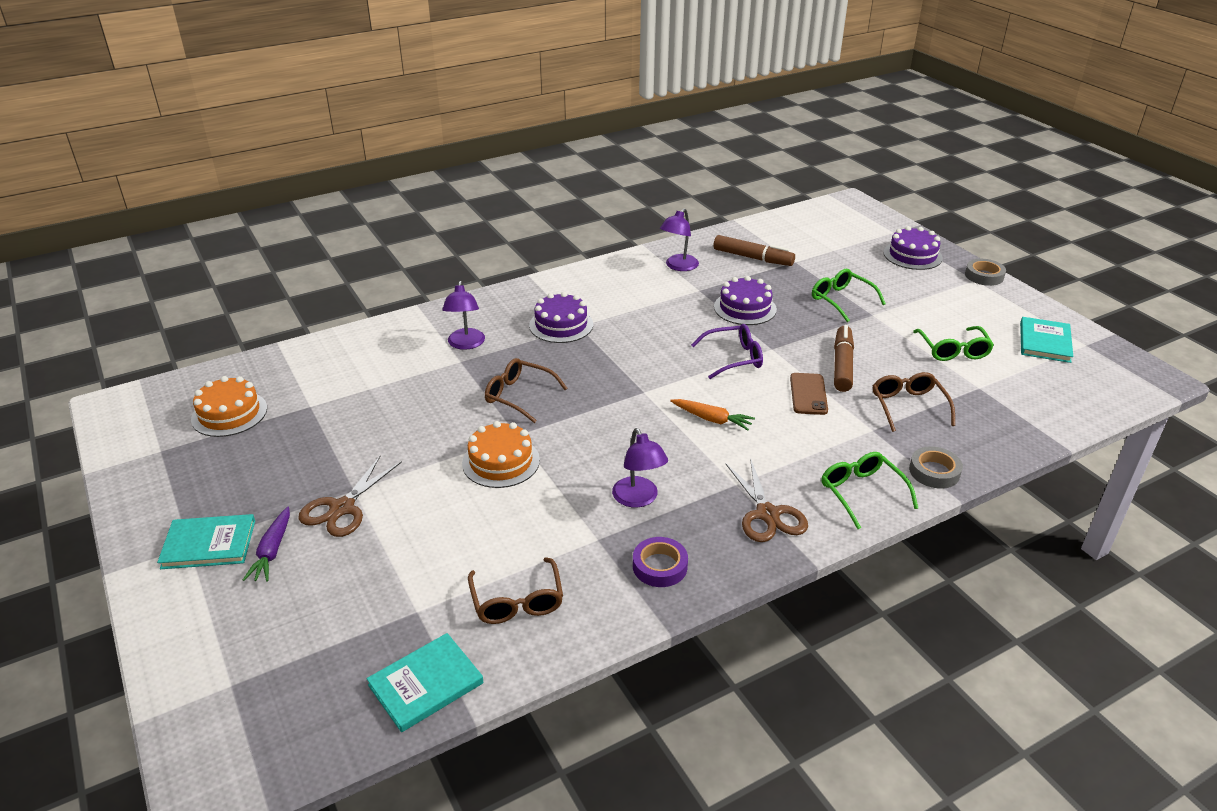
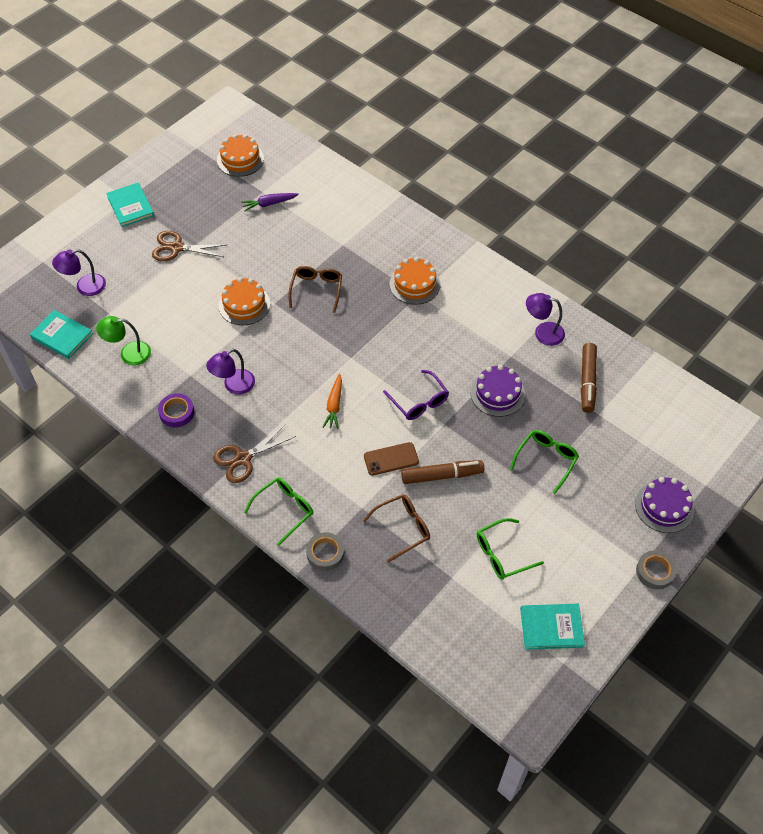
camera: 70 degrees right, 20 degrees up
(272, 551) = (134, 234): purple carrot -> purple carrot (269, 204)
(466, 344) = (364, 240): purple lamp -> purple lamp (84, 287)
(517, 601) = (129, 353): brown glasses -> green lamp
(561, 325) = (414, 284): purple cake -> orange cake

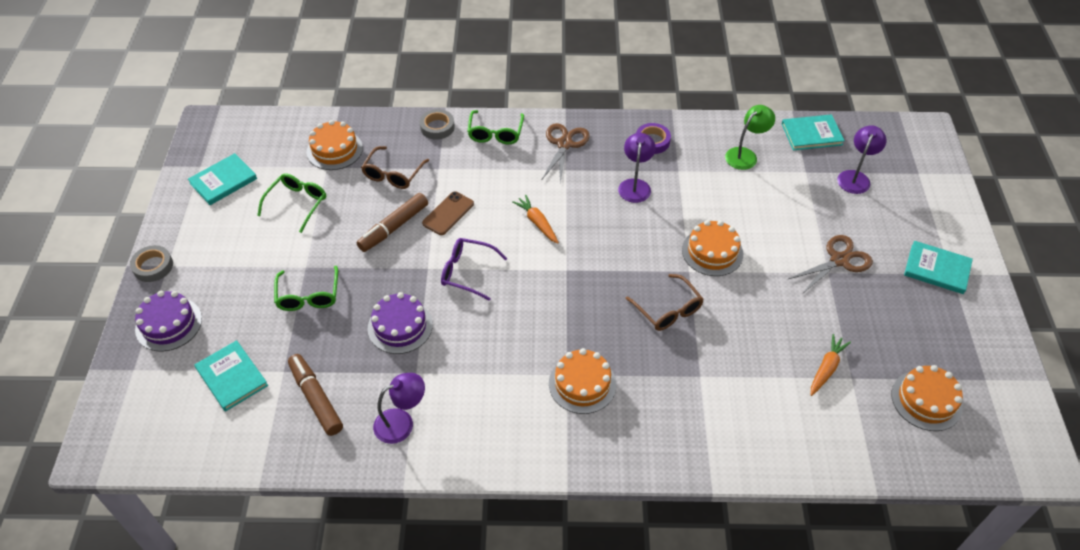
camera: 140 degrees right, 5 degrees down
(269, 204) = (826, 368): purple carrot -> orange carrot
(432, 593) = (334, 150): none -> orange cake
(636, 433) = (232, 377): none -> turquoise book

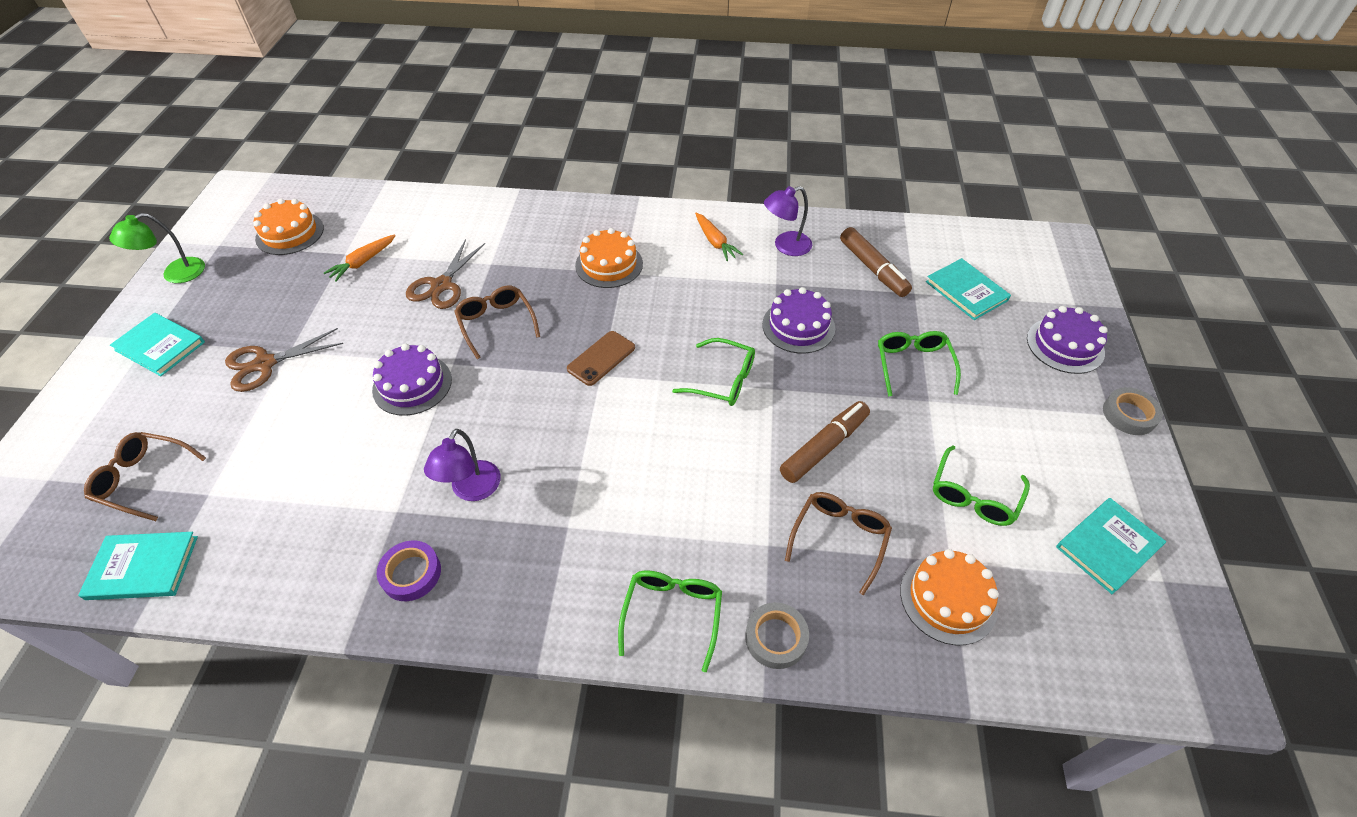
camera: 175 degrees left, 0 degrees up
(448, 213) = (749, 463): brown phone -> brown phone (601, 358)
(467, 272) = (723, 380): purple glasses -> green glasses
(537, 223) = (626, 440): orange carrot -> orange carrot (715, 242)
(564, 144) = (558, 579): brown scissors -> brown scissors (442, 285)
(712, 252) = (412, 384): orange cake -> purple cake
(745, 155) = (277, 533): green lamp -> green lamp (175, 274)
(855, 177) = (144, 479): purple lamp -> brown glasses

